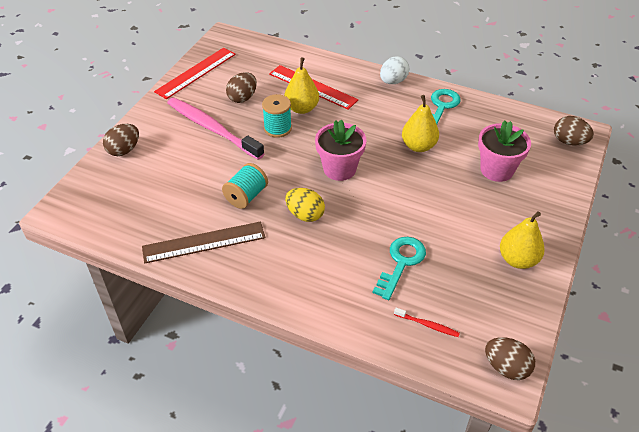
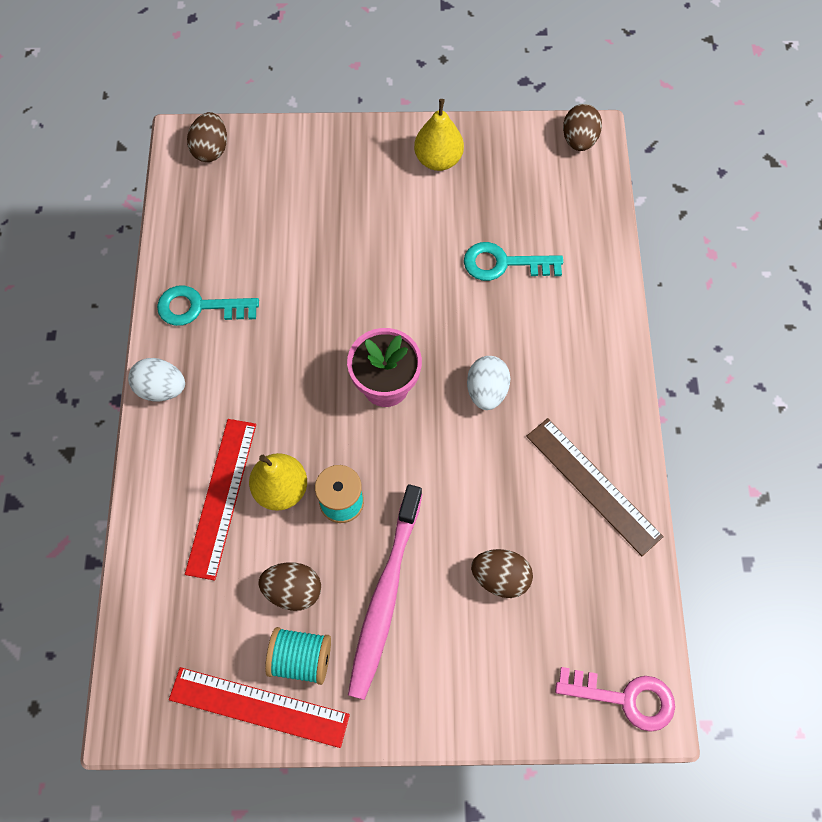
camera: 115 degrees left, 20 degrees up
(76, 203) = (625, 698): none -> pink key
(124, 150) = (493, 702): brown egg -> brown egg (500, 577)
(246, 196) = (492, 476): turquoise spool -> turquoise spool (301, 658)
(305, 215) = (486, 391): yellow egg -> white egg
(418, 146) = (296, 308): yellow pear -> none
(427, 325) = (570, 215): red toothbrush -> none
(496, 170) = (301, 211): pink flower pot -> none

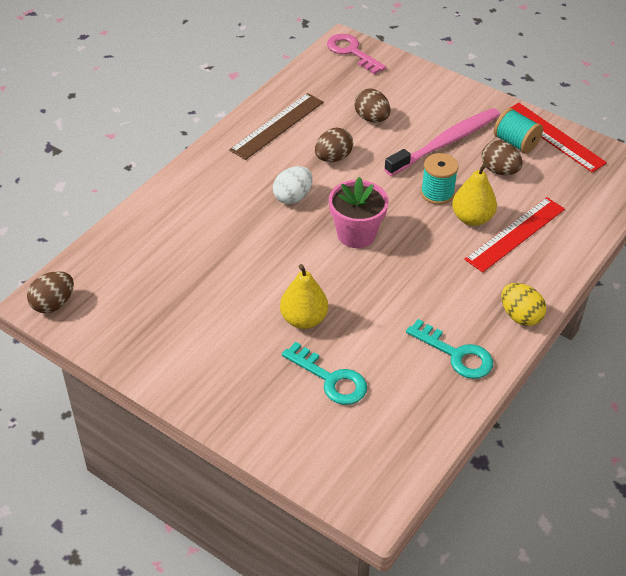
camera: 145 degrees left, 20 degrees down
(161, 388) = (520, 316): white egg -> yellow egg
(211, 149) = (357, 481): brown egg -> brown egg (333, 158)
(438, 159) = (174, 354): yellow pear -> yellow pear (303, 319)
(504, 263) = (204, 257): turquoise key -> turquoise key (331, 379)
(593, 485) = (277, 126): brown ruler -> brown ruler turned 45 degrees clockwise

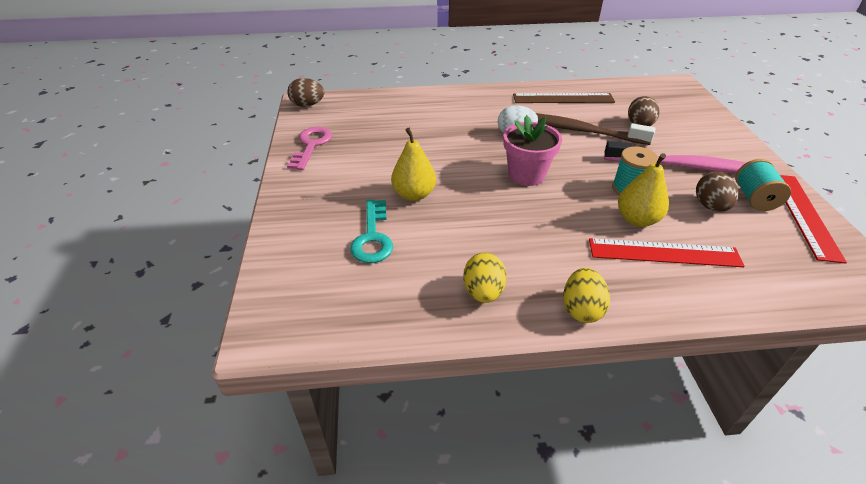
camera: 50 degrees right, 5 degrees down
(333, 158) = (576, 130): brown egg -> brown toothbrush
(351, 52) = (677, 89): pink key -> pink key (311, 145)
(456, 354) = (483, 292): turquoise key -> yellow egg

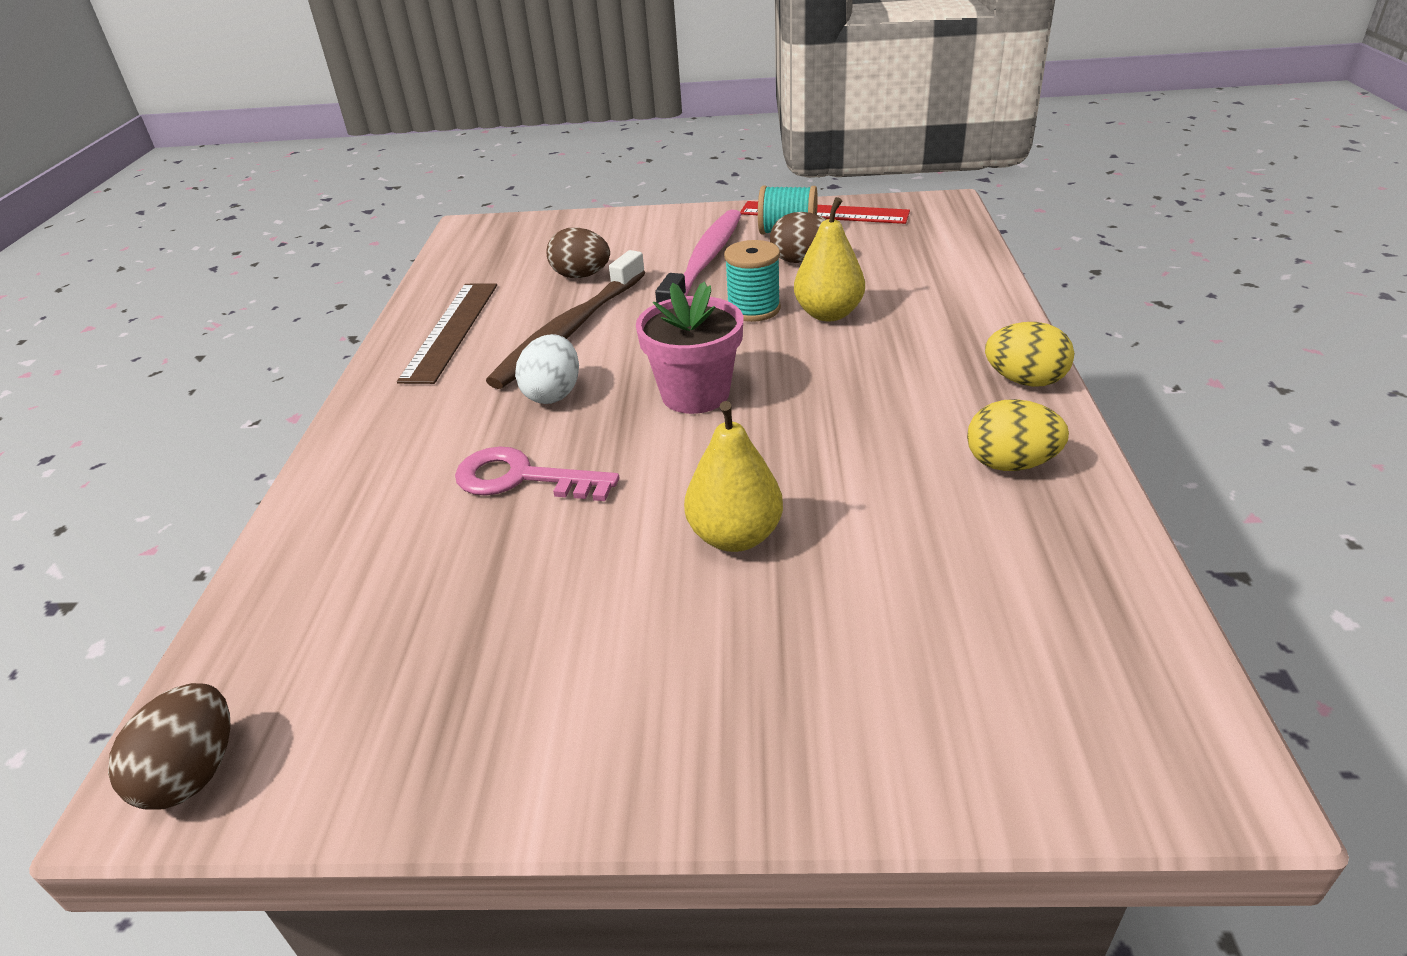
camera: 80 degrees left, 5 degrees down
(311, 145) = (459, 742): pink key -> pink key (522, 478)
(373, 237) = (877, 599): turquoise key -> none
(664, 253) = (900, 306): red ruler -> none

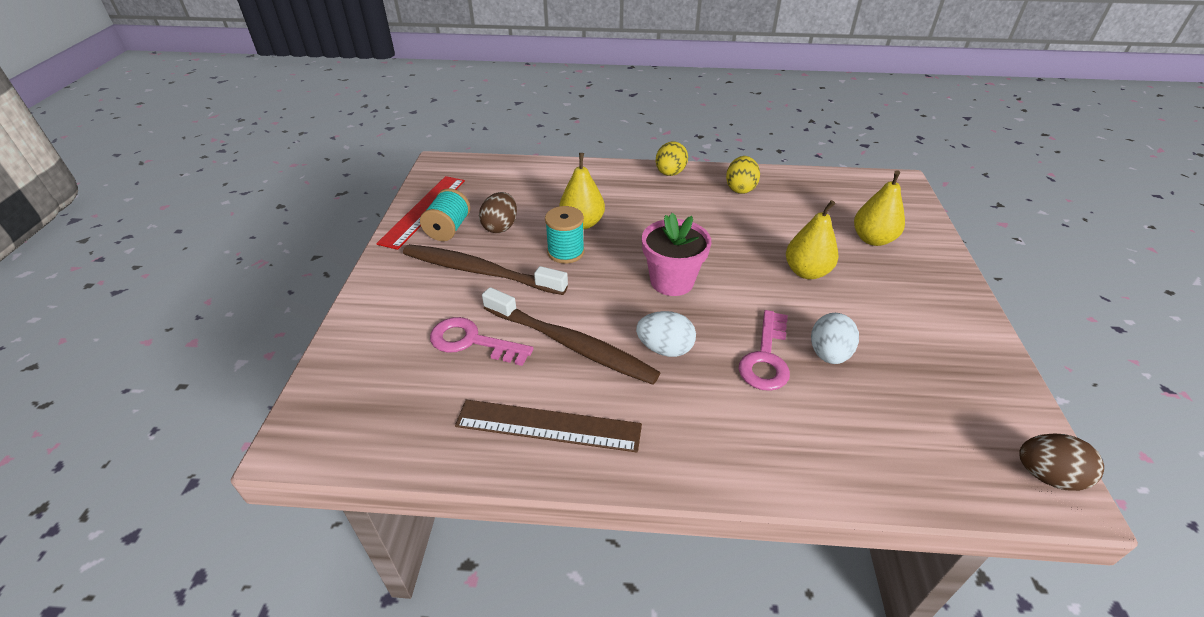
camera: 90 degrees left, 5 degrees up
(519, 543) = (828, 354): none -> white egg
(581, 276) = (472, 342): brown egg -> pink key
(704, 262) = (479, 271): pink toothbrush -> brown toothbrush
(872, 653) = (872, 239): none -> yellow pear

